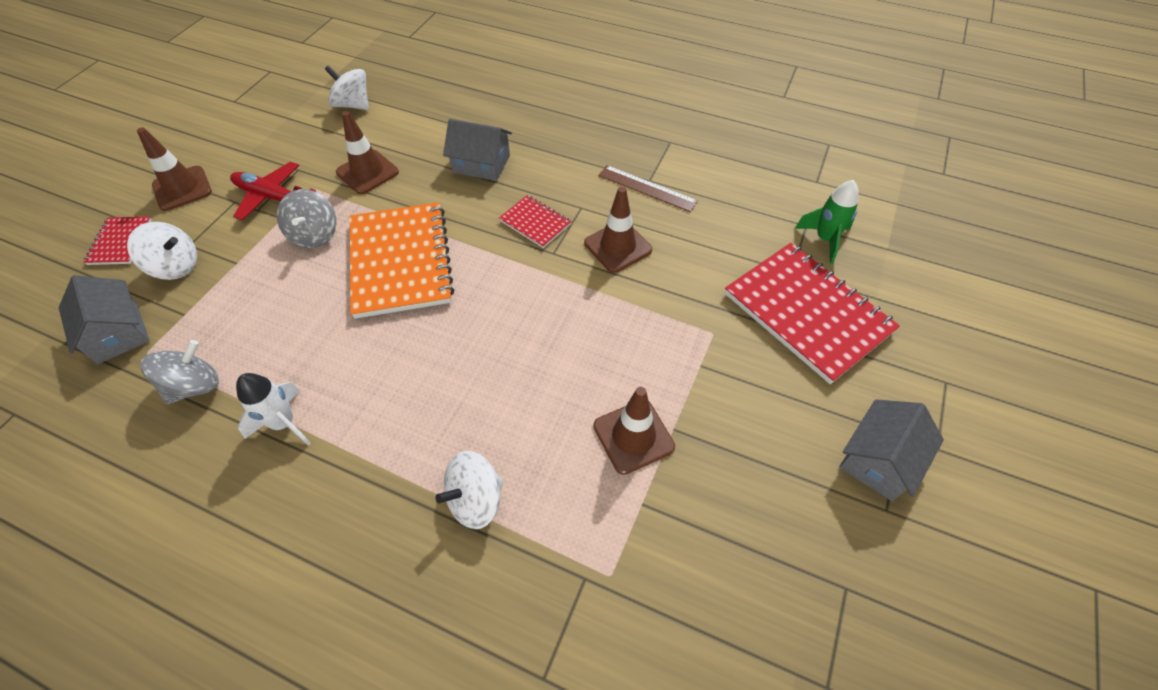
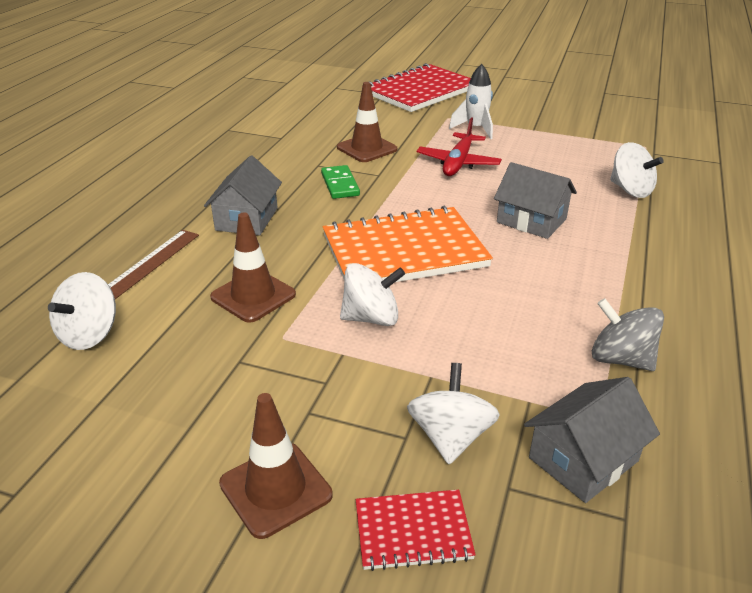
camera: 95 degrees left, 20 degrees down
(272, 197) = (300, 372): red plane -> red plane (458, 163)
(284, 423) = (625, 287): white rocket -> white rocket (475, 129)
(315, 235) = (371, 318): grey spinning top -> white spinning top
(535, 223) = (340, 184): red notebook -> green domino
(633, 436) = (546, 141): brown traffic cone -> none
(647, 188) = (292, 138): brown ruler -> brown ruler (151, 263)
(824, 239) = (350, 83): green rocket -> none
(879, 460) = (523, 81): grey house -> grey house (531, 220)

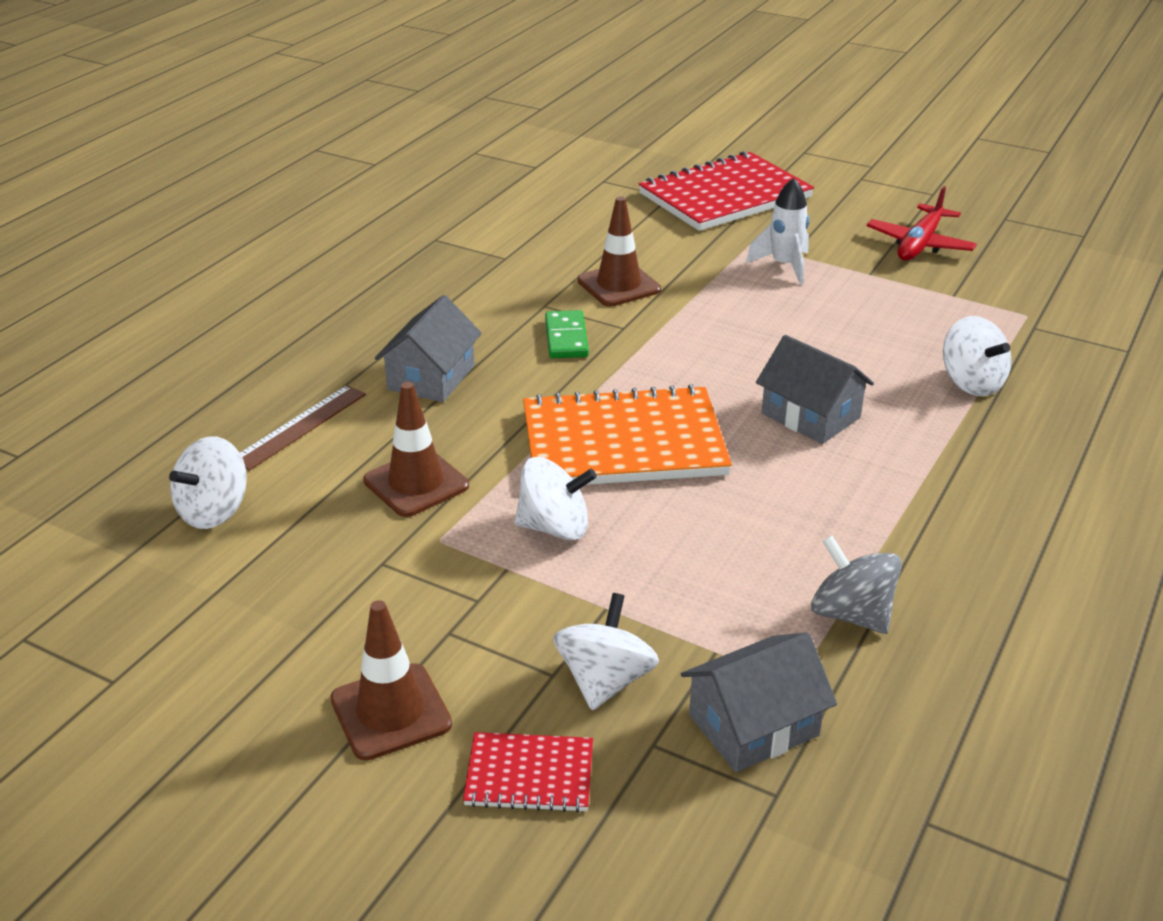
camera: 10 degrees right, 0 degrees up
(458, 163) = (740, 318): red plane -> red plane (920, 244)

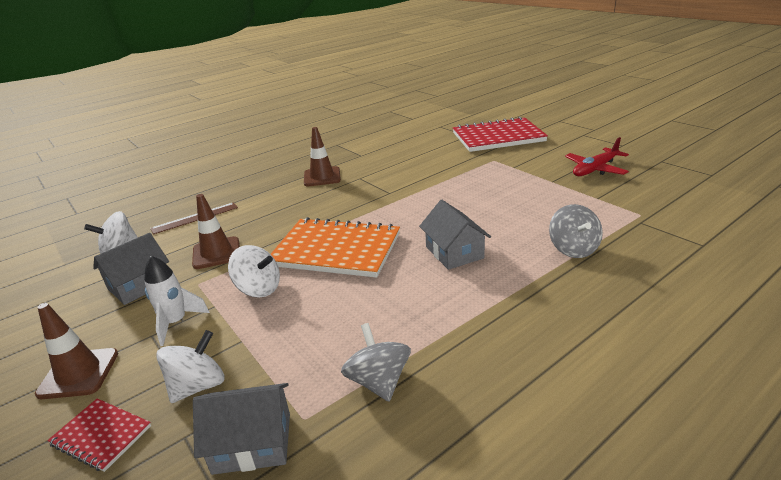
camera: 25 degrees right, 5 degrees down
(431, 377) = (274, 204): grey house -> grey house (139, 285)
(566, 338) = (356, 194): green domino -> none
(619, 285) = (405, 173): brown traffic cone -> brown traffic cone (322, 177)
(784, 266) = (504, 172): white rocket -> white rocket (176, 323)
(971, 383) = (573, 249): white spinning top -> grey spinning top

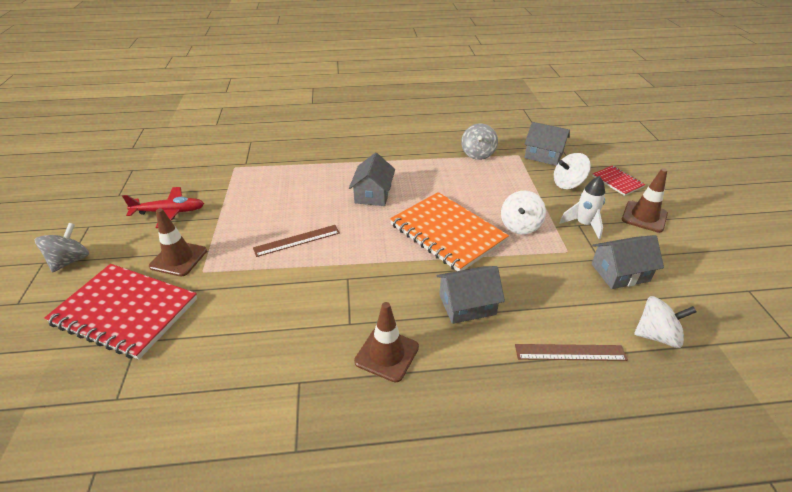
camera: 150 degrees left, 10 degrees up
(216, 253) = (548, 278): brown traffic cone -> brown traffic cone (178, 258)
(259, 289) = (520, 226): white spinning top -> white spinning top turned 120 degrees counterclockwise
(283, 213) = (467, 304): none -> grey house
(462, 194) = (297, 240): none -> brown ruler
(573, 249) = (309, 166): grey spinning top -> grey spinning top (70, 261)

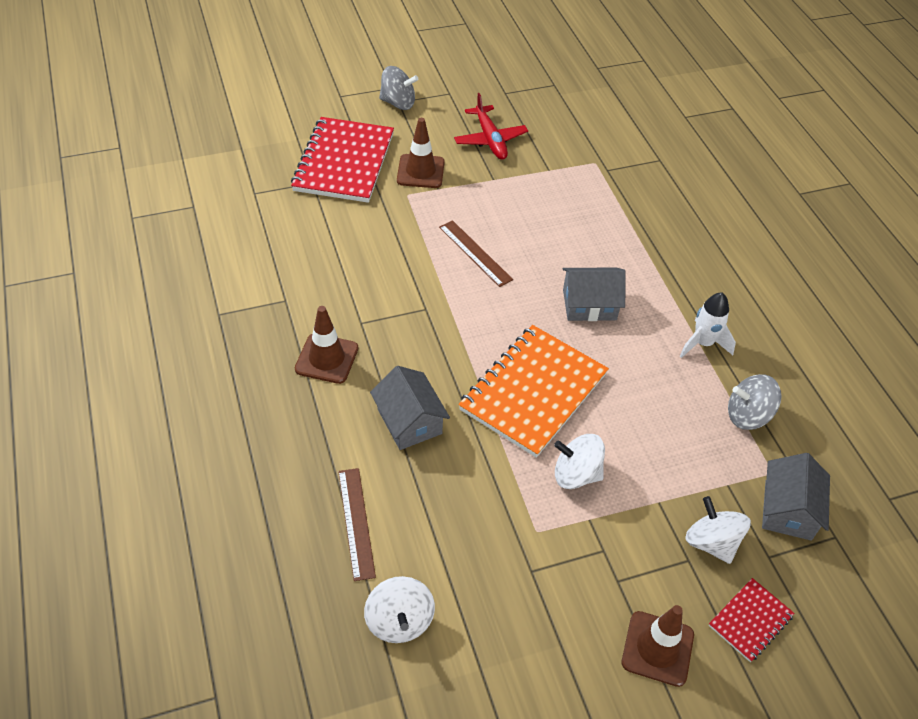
camera: 75 degrees right, 10 degrees up
(583, 224) = (606, 556): white rocket -> white rocket (703, 343)
(620, 272) = (509, 594): grey house -> none

